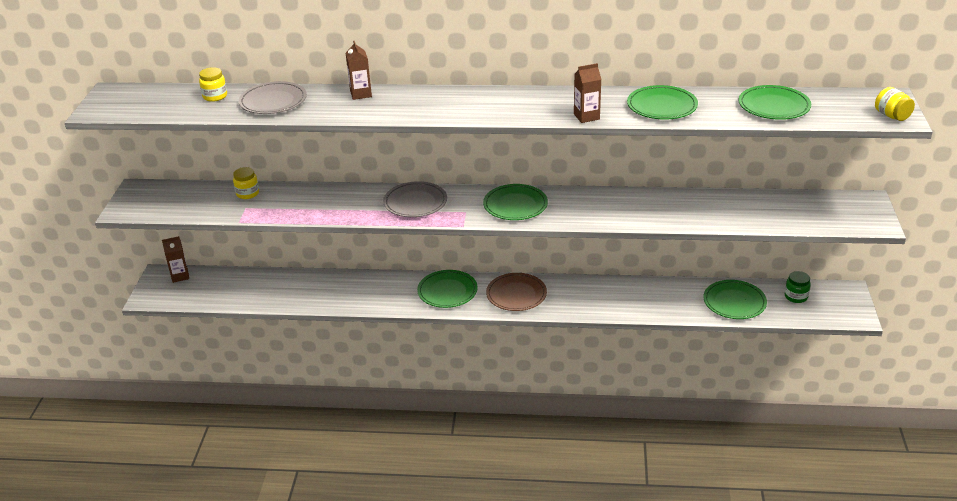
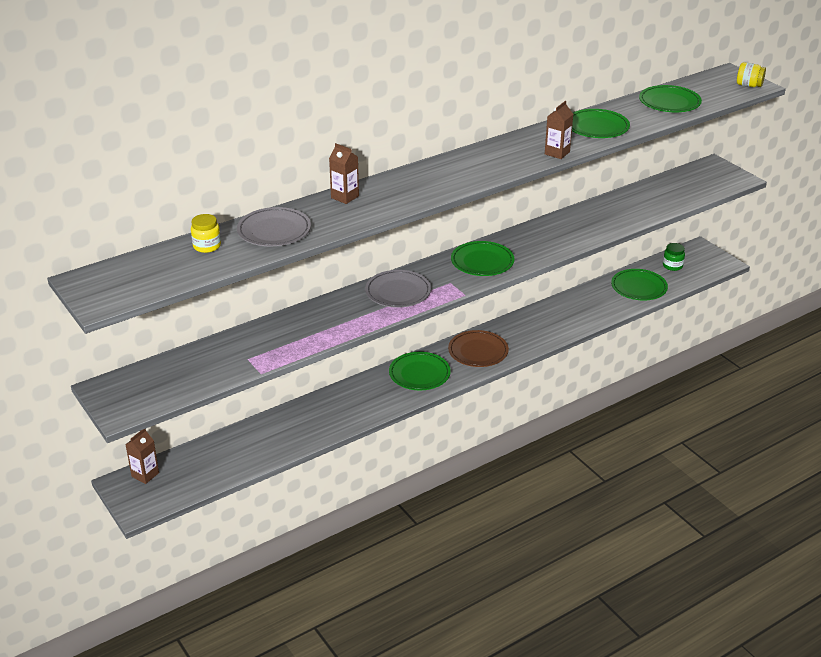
camera: 40 degrees left, 0 degrees up
(247, 193) = (230, 346): yellow jar -> none

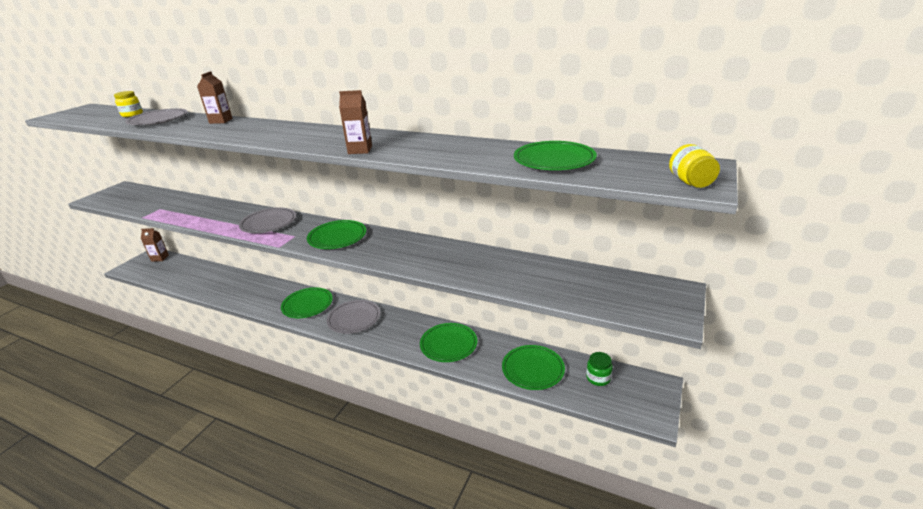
camera: 60 degrees right, 5 degrees down
(478, 351) = (354, 319): brown plate -> grey plate
(597, 127) = (439, 149): green plate -> green plate (448, 344)

